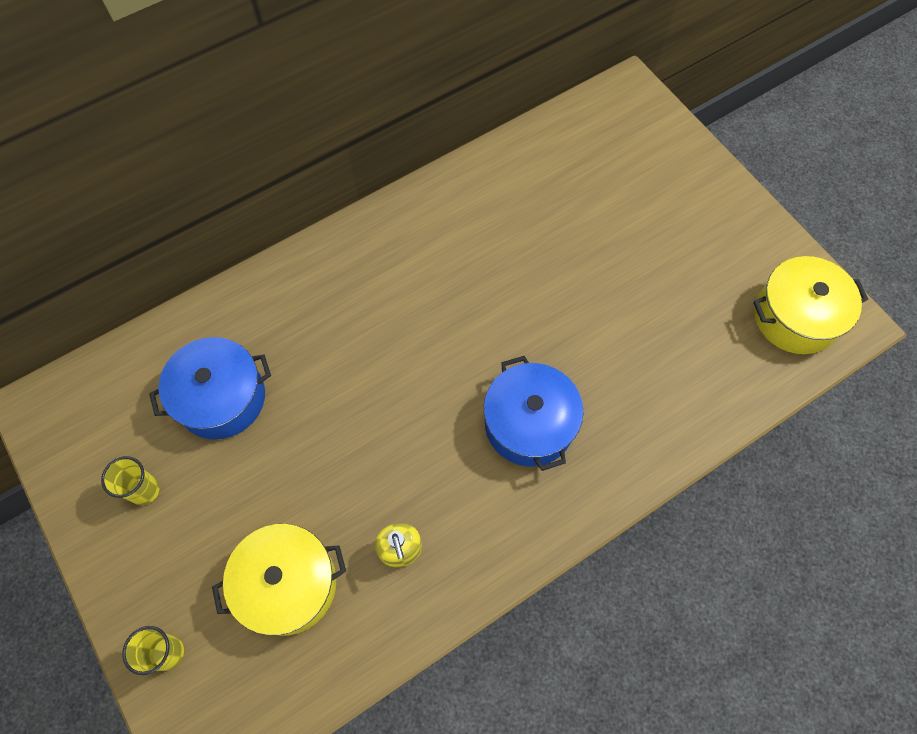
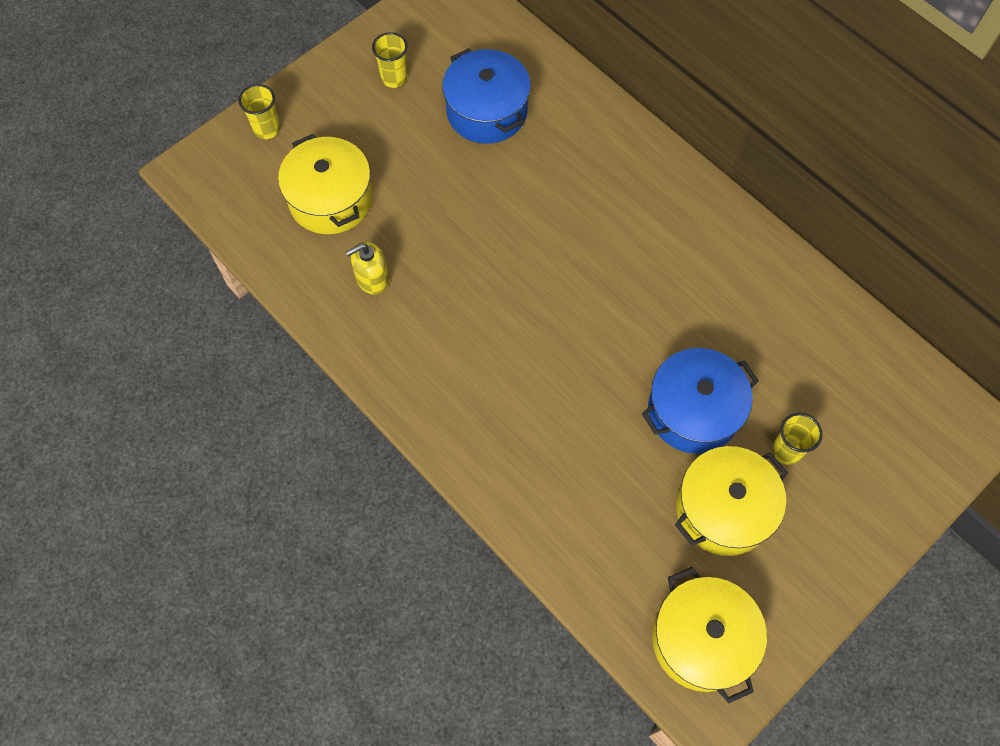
camera: 80 degrees right, 0 degrees up
(529, 424) = (512, 370): blue pot -> blue pot (693, 411)
(635, 218) = (786, 450): none -> yellow cup
(683, 276) = (723, 509): none -> yellow pot

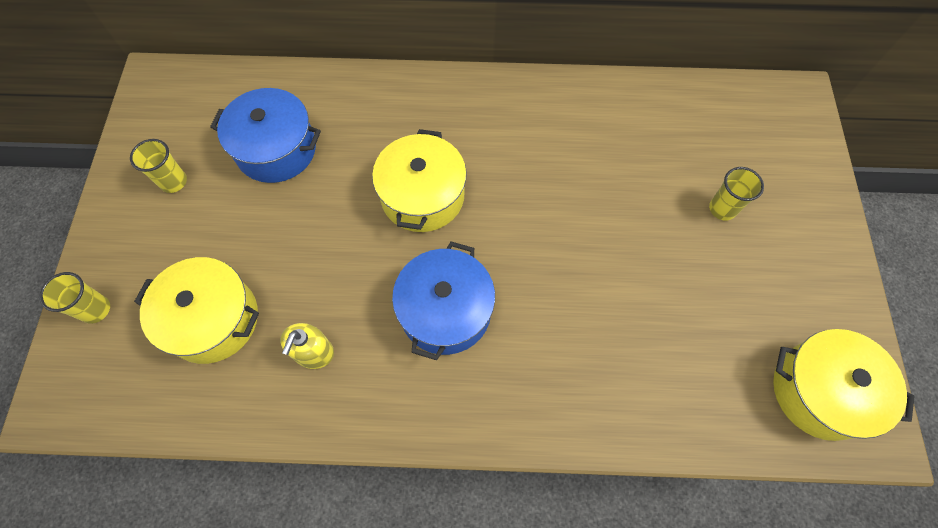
camera: 45 degrees left, 0 degrees up
(693, 411) = (641, 236): blue pot -> blue pot (445, 311)
(723, 509) = (731, 286): yellow pot -> yellow pot (422, 196)

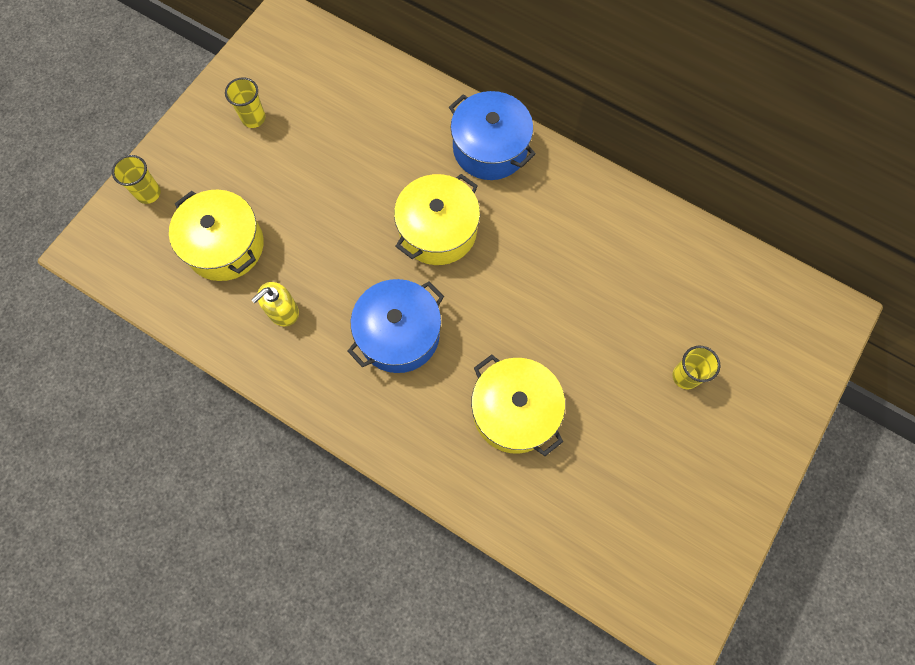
camera: 30 degrees right, 5 degrees up
(276, 149) = (345, 130): blue pot -> blue pot (490, 148)
(820, 391) = (658, 567): yellow pot -> yellow pot (514, 411)

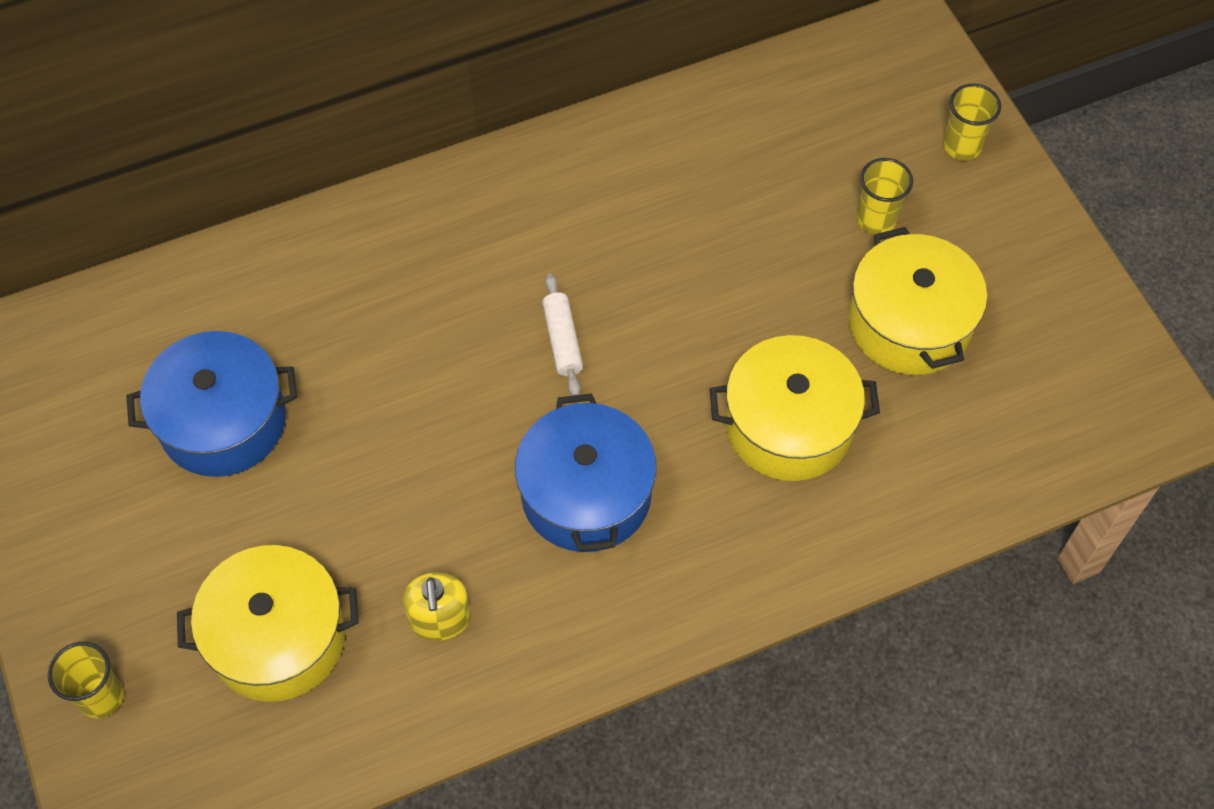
camera: 55 degrees left, 10 degrees down
(253, 118) = (106, 484): yellow cup -> yellow cup (962, 146)
(438, 230) = (477, 360): yellow pot -> yellow pot (909, 323)
(480, 263) = (562, 340): none -> white rolling pin
(490, 148) = (411, 229): blue pot -> blue pot (223, 421)

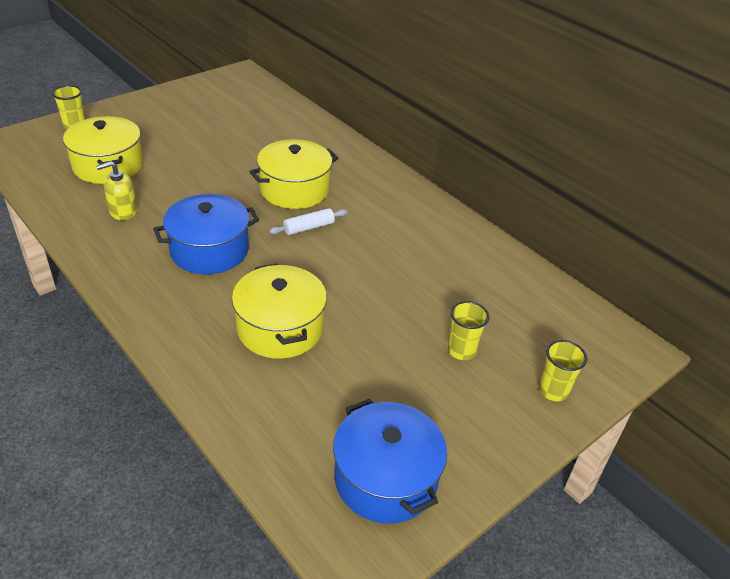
camera: 70 degrees right, 20 degrees down
(223, 421) = (224, 133): blue pot -> blue pot (385, 478)
(909, 323) = (383, 379): yellow pot -> yellow pot (294, 189)

